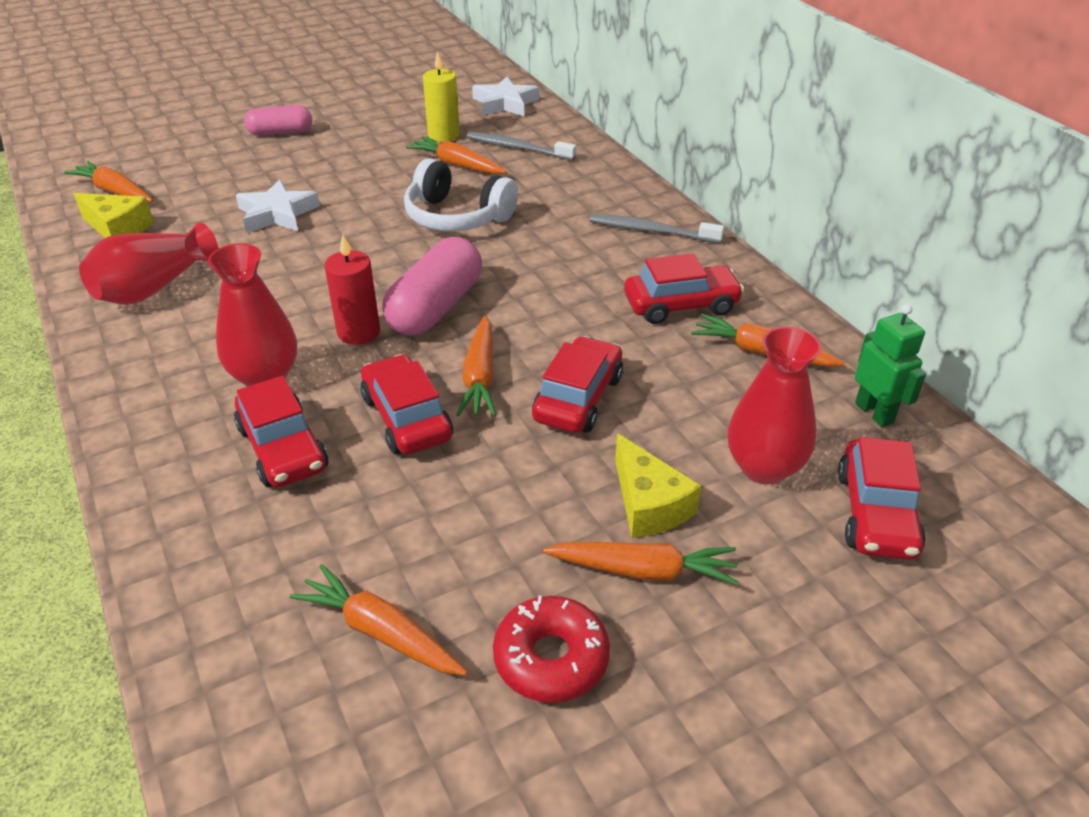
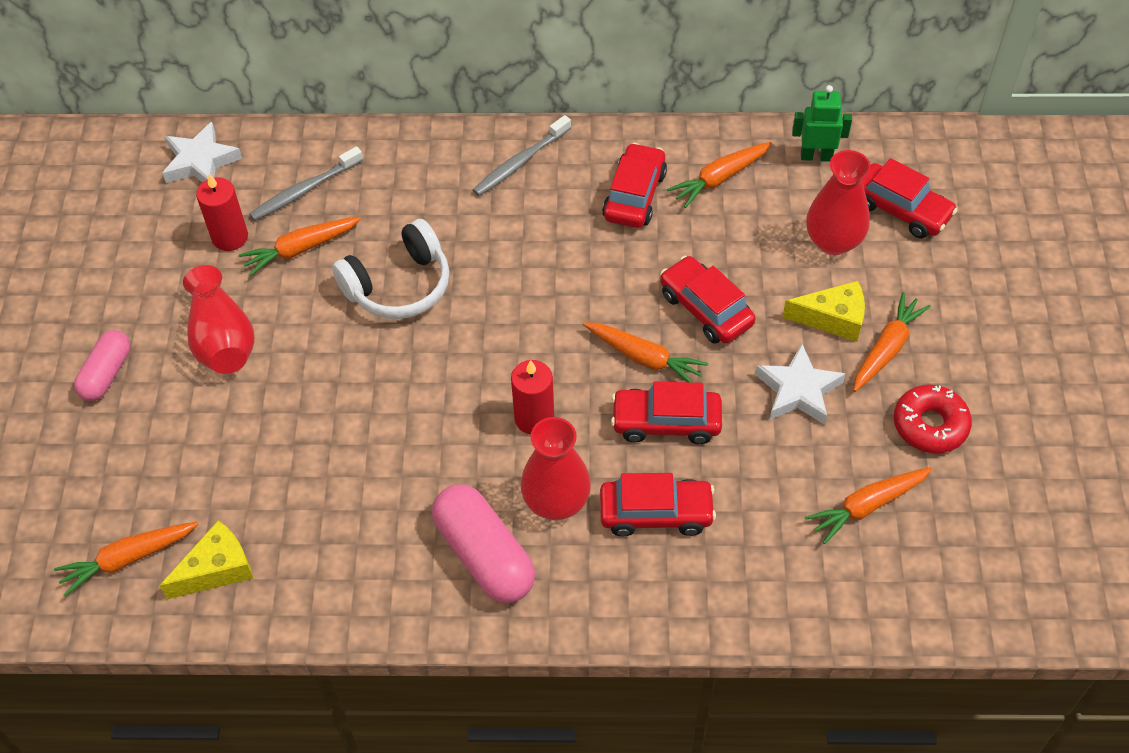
camera: 60 degrees left, 15 degrees up
(154, 288) = (358, 557): red vase -> red vase (222, 339)
(277, 214) = (288, 424): white star -> white star (798, 390)
(436, 307) = (533, 353): pink capsule -> pink capsule (484, 555)
(443, 135) = (230, 237): yellow candle -> red candle

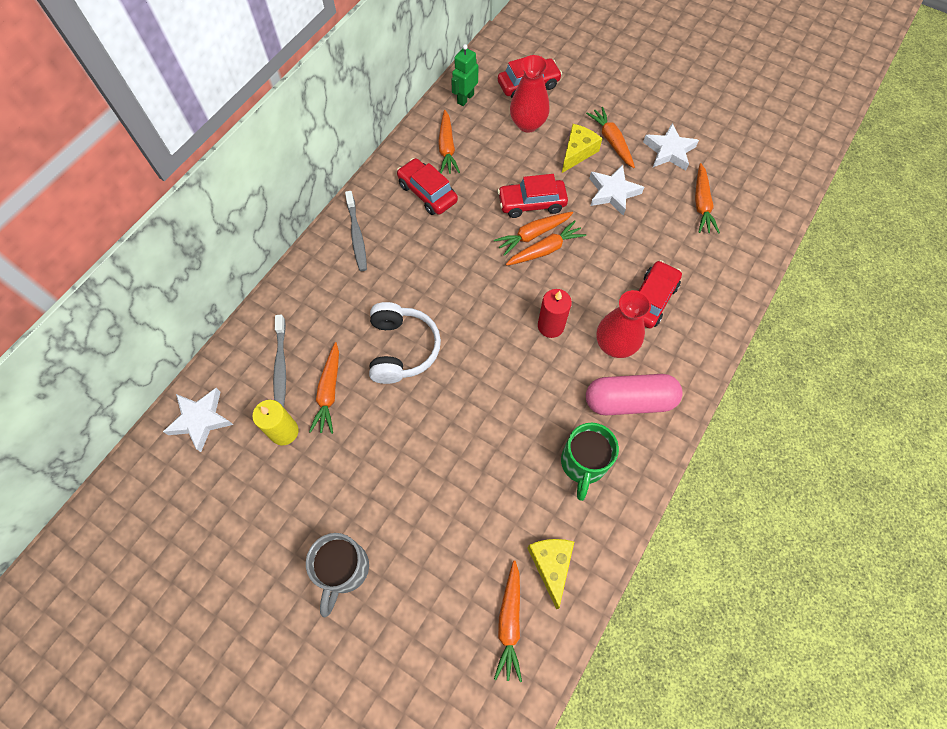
camera: 60 degrees left, 10 degrees up
(107, 374) = (343, 569): pink capsule -> grey mug
(222, 339) = (368, 477): red vase -> none
(230, 237) = (284, 431): red candle -> yellow candle
(365, 543) = (583, 464): none -> green mug
(657, 334) = (533, 235): none -> orange carrot
(666, 422) = (595, 263): red car -> none
(930, 425) = (669, 151): red donut -> white star

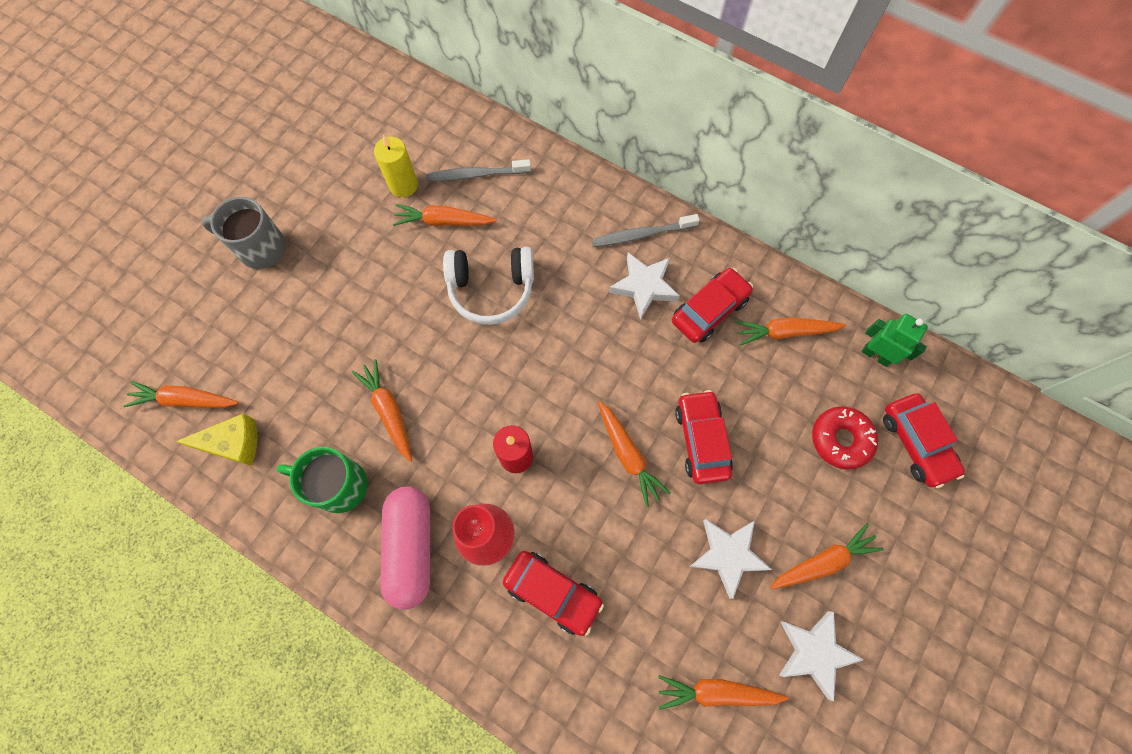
camera: 90 degrees right, 5 degrees up
(201, 420) = (422, 114): white star -> white star (644, 287)
(528, 124) = (840, 439): red vase -> red donut
(533, 235) = (650, 440): orange carrot -> orange carrot (388, 411)
(577, 152) = (796, 508): yellow cheese -> none

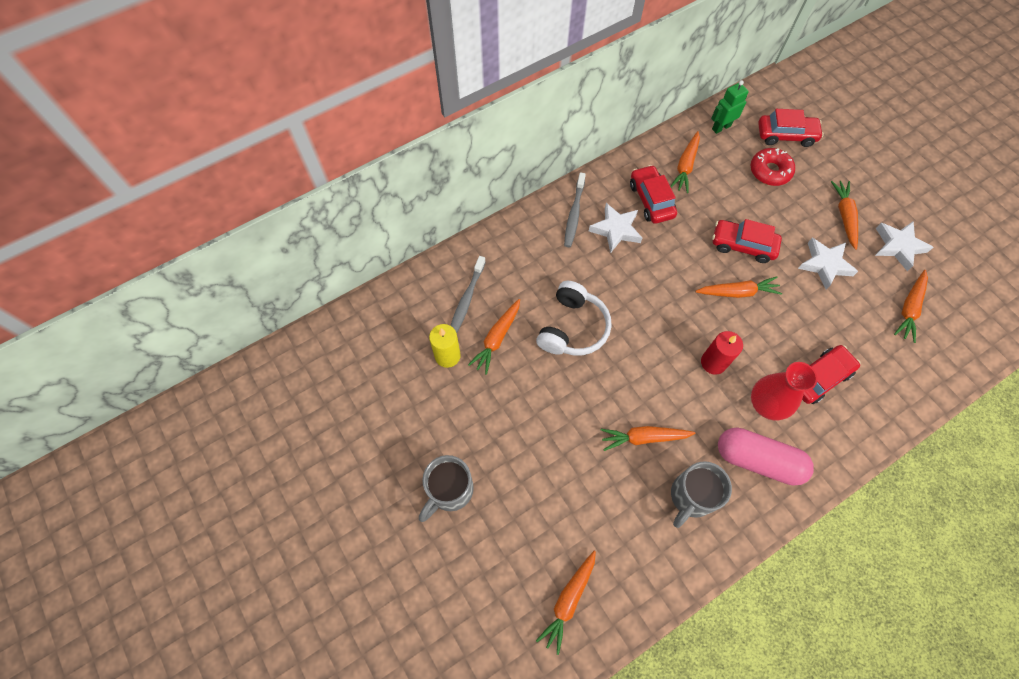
camera: 65 degrees left, 5 degrees down
(233, 443) = (625, 570): yellow cheese -> none
(338, 485) = (691, 496): green mug -> grey mug

